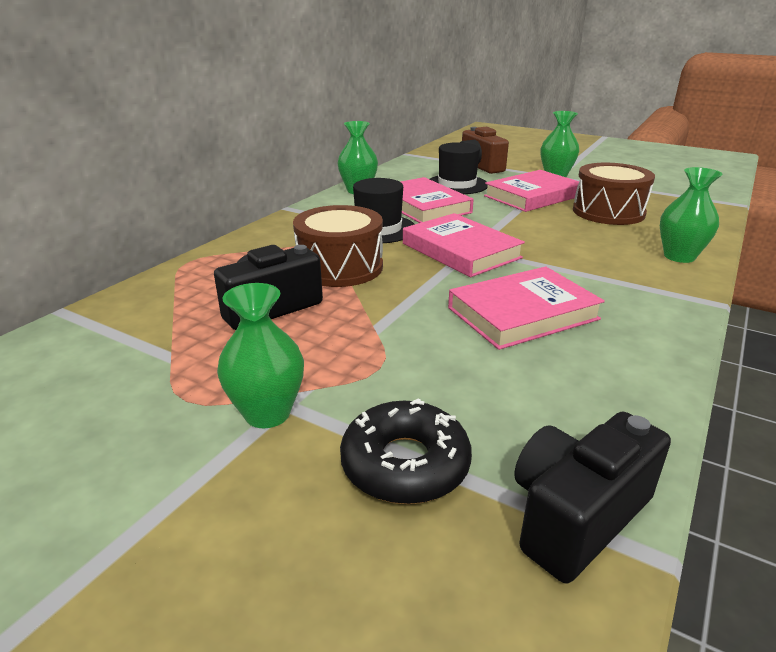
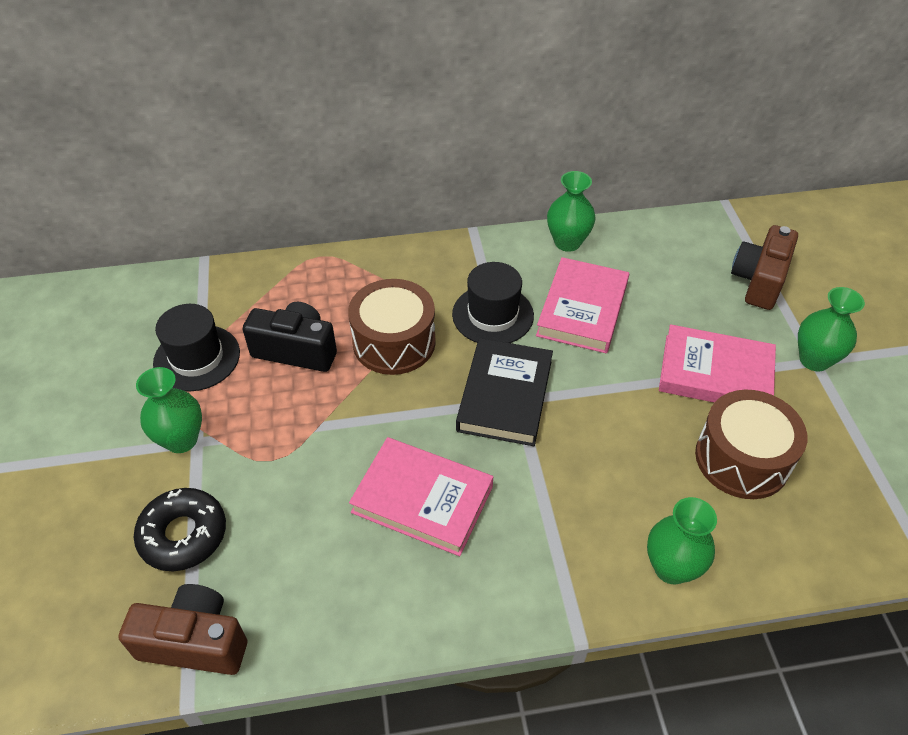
camera: 50 degrees right, 20 degrees up
(457, 184) = (675, 297): black hat -> black hat (197, 358)
(460, 251) = (504, 396): pink book -> black book
(576, 516) = (195, 642): black camera -> brown camera

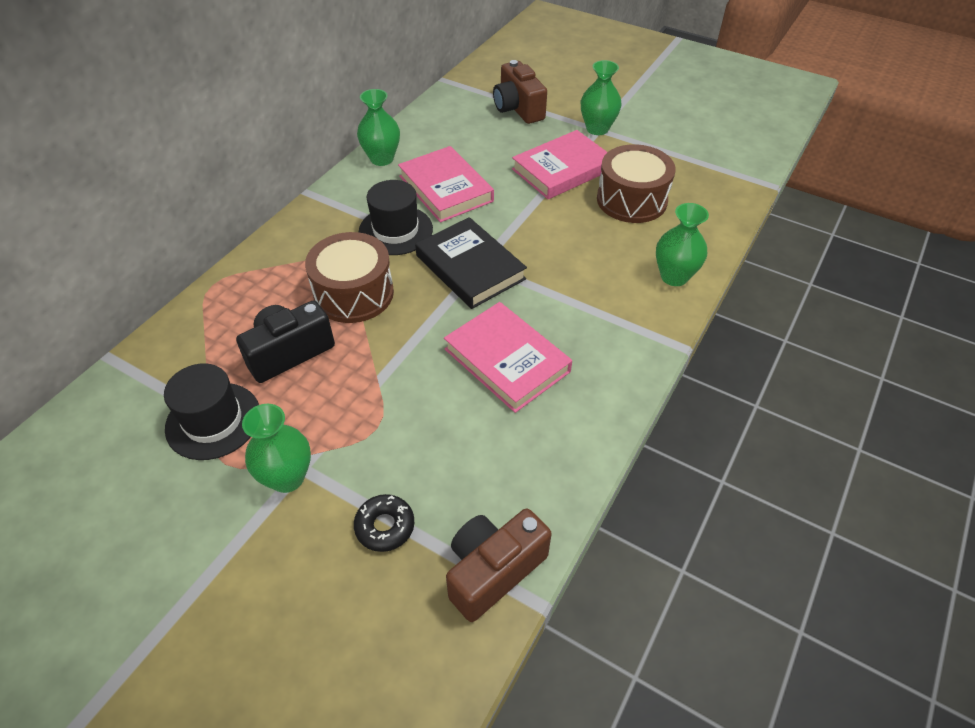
camera: 50 degrees left, 0 degrees up
(183, 535) = (385, 526): black donut -> black donut, size x0.66
(422, 499) = (507, 360): pink book -> pink book turned 75 degrees clockwise

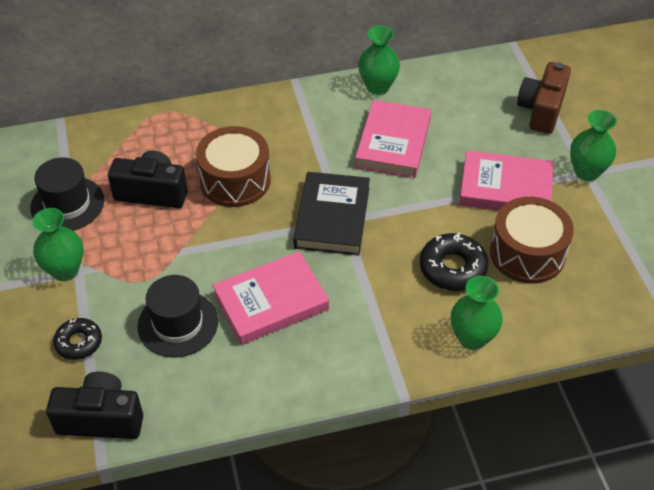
camera: 45 degrees right, 0 degrees up
(396, 230) = (317, 152): black hat -> black hat (178, 324)
(493, 571) = (101, 419): brown camera -> black camera
(507, 360) = (271, 302): pink book -> pink book turned 60 degrees clockwise
(600, 242) = (452, 268): none -> black donut

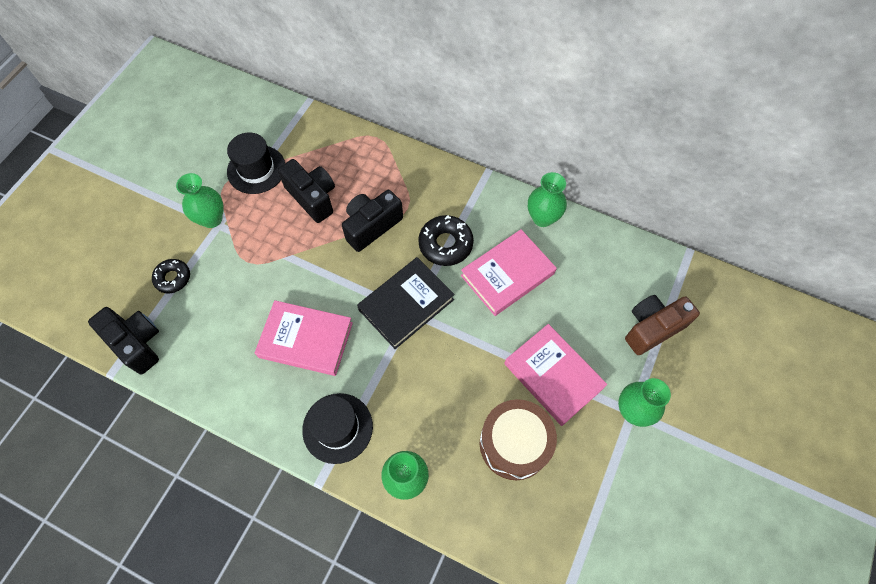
camera: 40 degrees right, 15 degrees up
(178, 324) = (237, 310): black hat -> black hat (337, 428)
(235, 180) = (371, 226): brown drum -> black camera
(452, 268) = (448, 411): black donut -> black donut (445, 244)

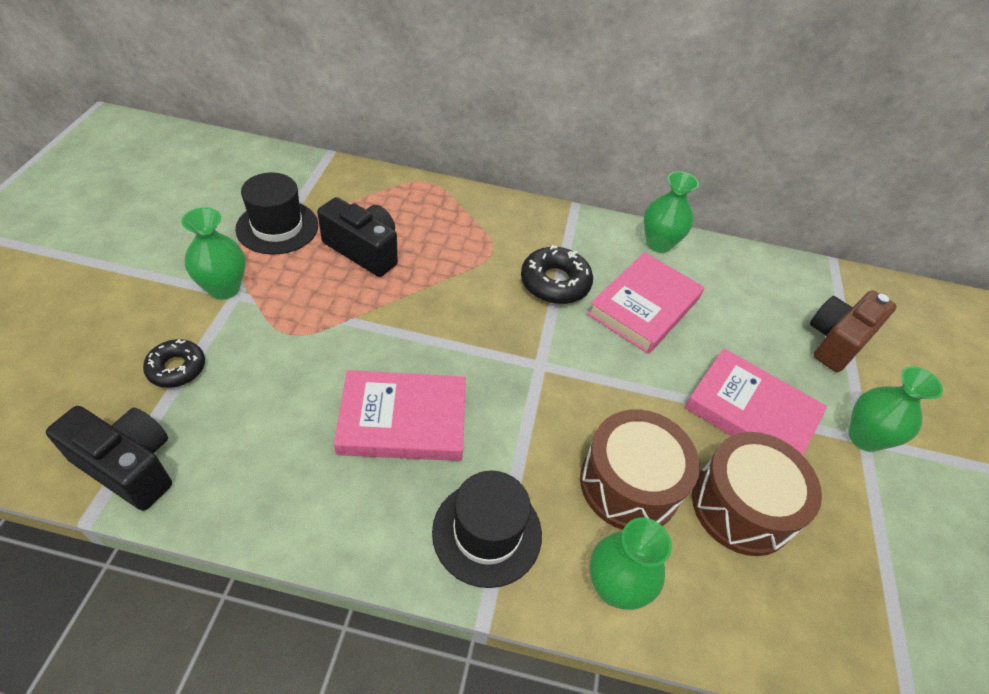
camera: 20 degrees left, 15 degrees down
(371, 226) = (453, 273): black camera -> none
(406, 304) = (530, 356): black book -> none
(442, 413) = (629, 484): none -> brown drum

